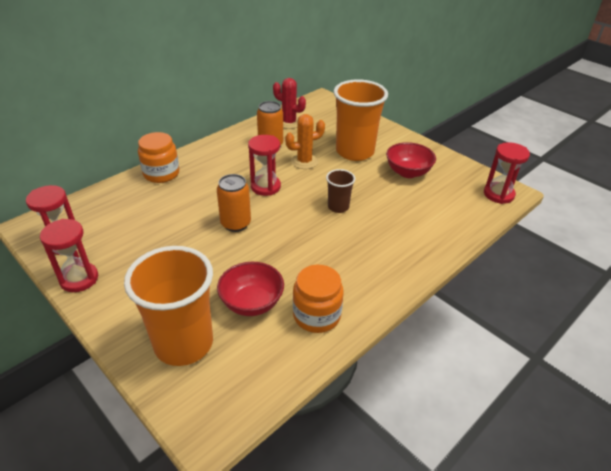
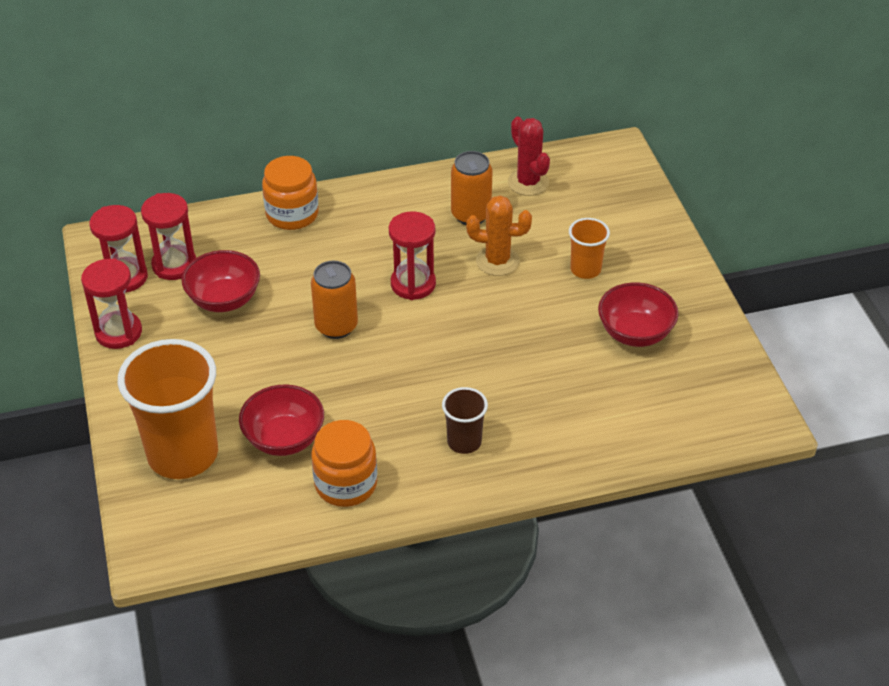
camera: 30 degrees right, 5 degrees up
(147, 233) = (224, 299): none -> red bowl
(338, 207) = (487, 351): brown cup -> brown cup (464, 442)
(355, 152) = (585, 269): orange cup -> orange cup, size x0.49
(498, 194) = (740, 419): red hourglass -> red hourglass (174, 265)

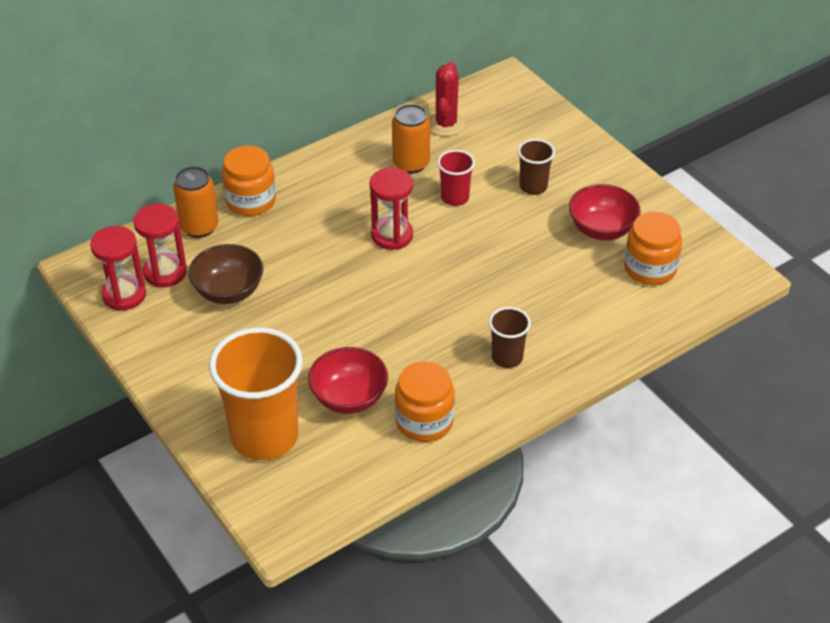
camera: 20 degrees left, 0 degrees up
(118, 332) = (145, 345): red hourglass -> none
(224, 299) = (228, 291): red bowl -> brown bowl
(336, 326) = (343, 289): orange can -> orange can (199, 227)
(497, 261) = (455, 198): orange cactus -> red cup
(528, 182) = (446, 124): red cactus -> red cactus turned 60 degrees clockwise
(585, 269) = (533, 187): orange cup -> brown cup
(665, 388) = (650, 268): none -> orange jar

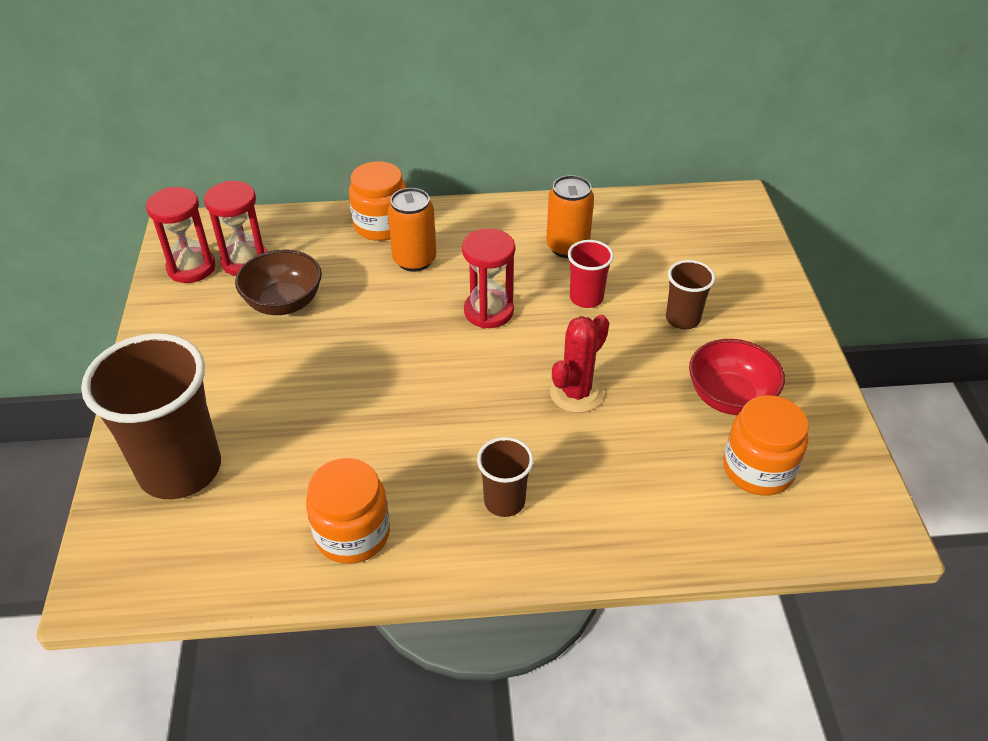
camera: 30 degrees right, 0 degrees up
(199, 227) = (314, 232): orange can -> orange can (414, 260)
(264, 436) = (180, 469): orange cup -> brown cup
(349, 398) = (298, 467): red bowl -> none
(446, 124) = (635, 221): red cactus -> red cactus (576, 393)

